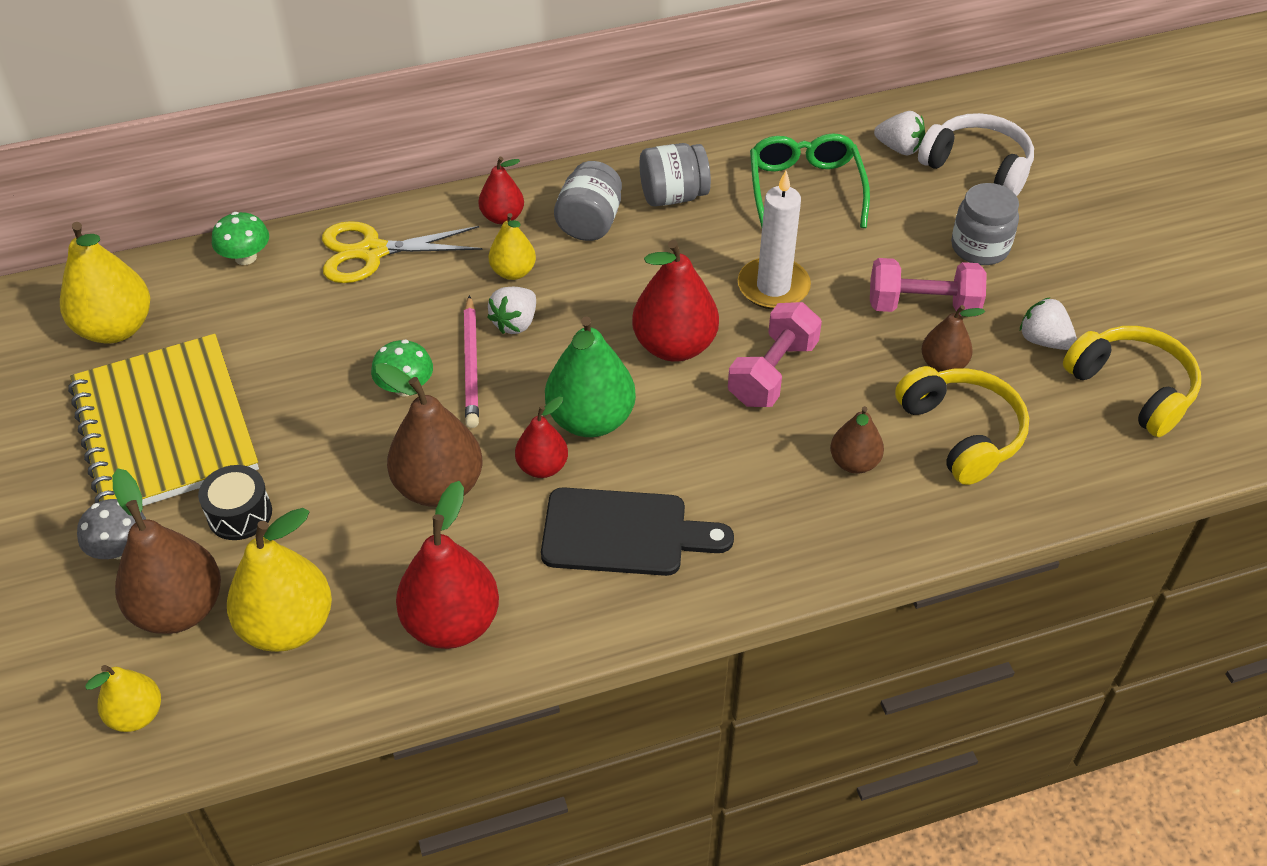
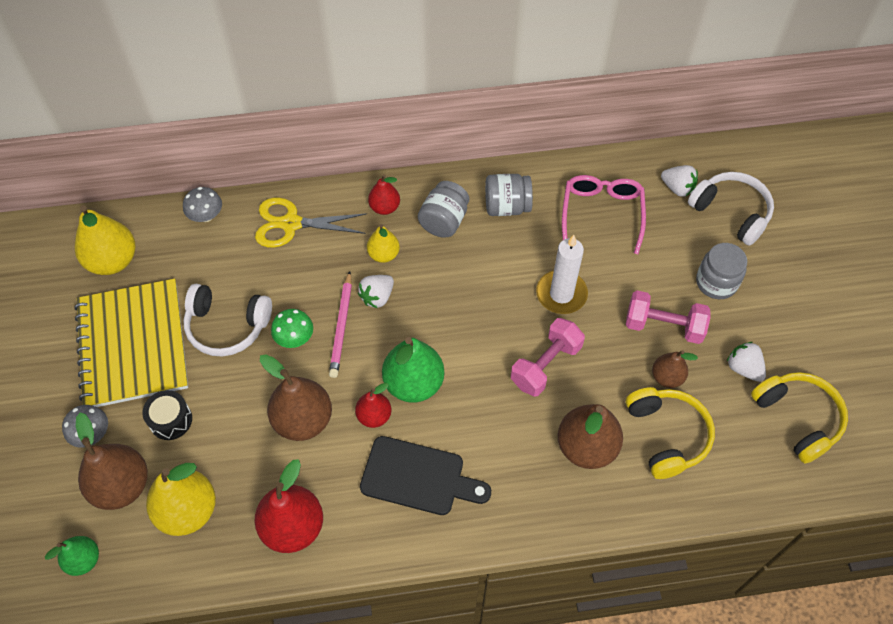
camera: 10 degrees right, 10 degrees up
(136, 715) = (84, 560): yellow pear -> green pear
(245, 257) = (206, 216): green mushroom -> grey mushroom
(303, 385) = (227, 326): none -> white headphones
(674, 346) = (482, 332): red pear -> none
(805, 189) = (601, 214): green glasses -> pink glasses
(854, 462) = (586, 447): brown pear -> brown pear, size x1.74

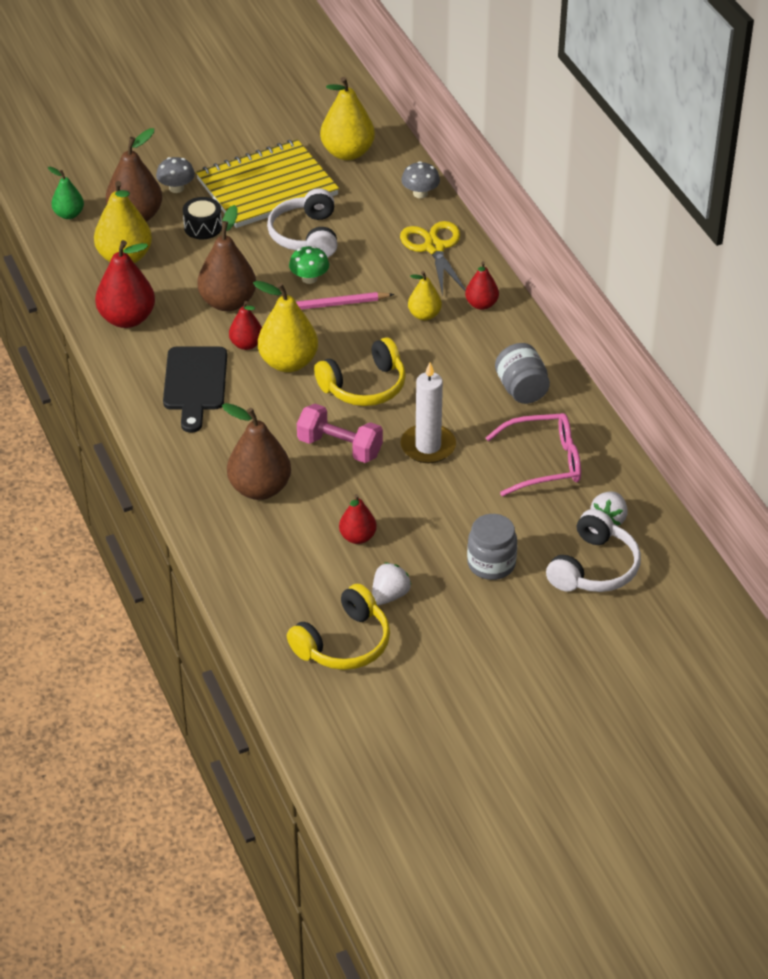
camera: 75 degrees right, 15 degrees down
(377, 297) = (373, 321): white strawberry -> none
(413, 383) = (288, 362): green pear -> yellow pear
(444, 221) = (483, 348): grey jar -> none
(663, 326) = (418, 528): pink dumbbell -> none
(666, 435) = (291, 544): yellow headphones -> yellow headphones (364, 386)
(667, 377) = (357, 537): brown pear -> red pear

